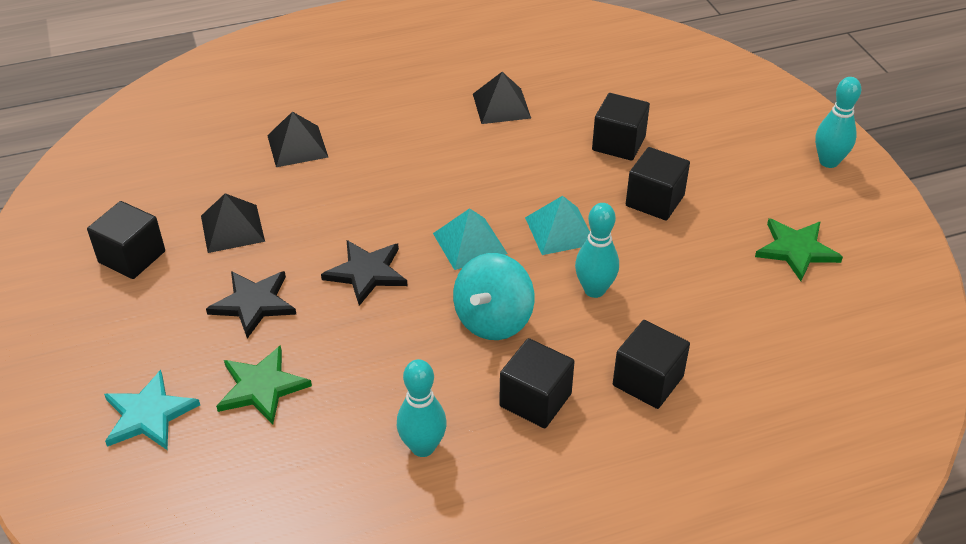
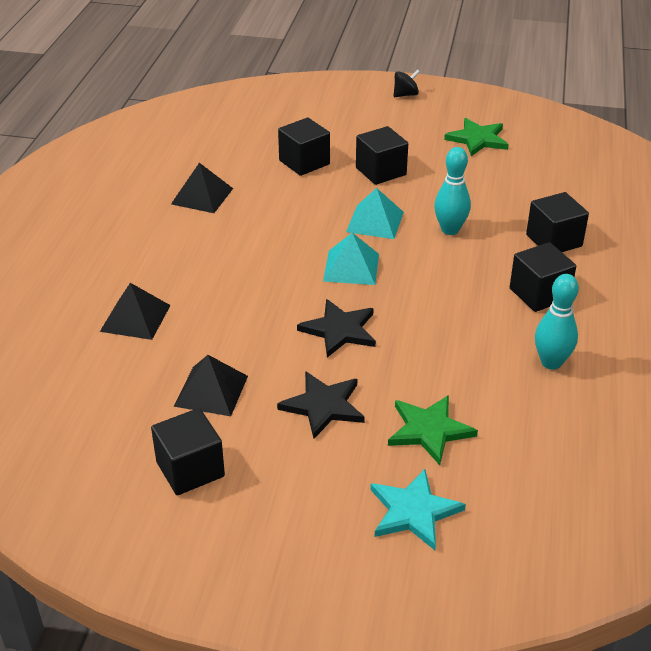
camera: 60 degrees left, 5 degrees down
(493, 320) = (444, 285): turquoise spinning top -> none
(828, 162) = (405, 95): turquoise bowling pin -> black spinning top

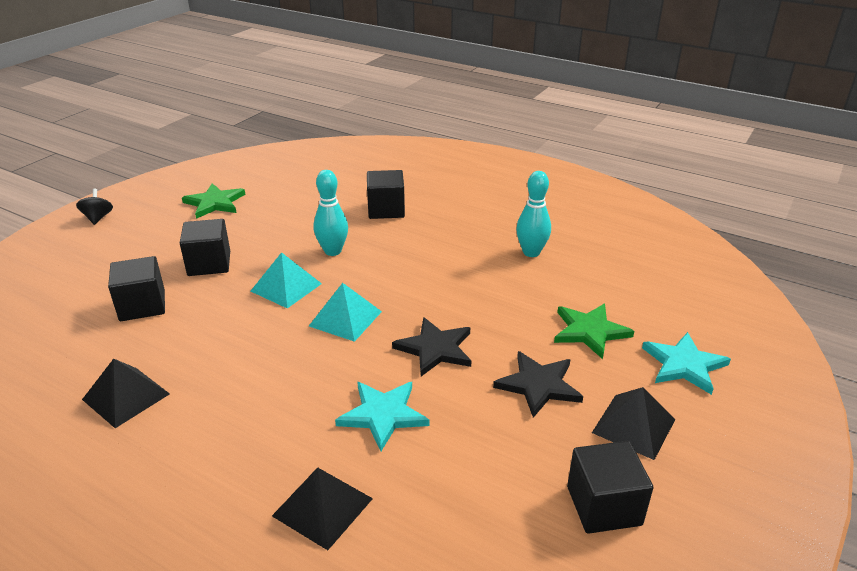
camera: 70 degrees left, 5 degrees down
(211, 391) = (485, 462): black pyramid -> black pyramid (633, 426)
(240, 321) = (383, 415): none -> turquoise star
(539, 294) = (448, 234): black cube -> none

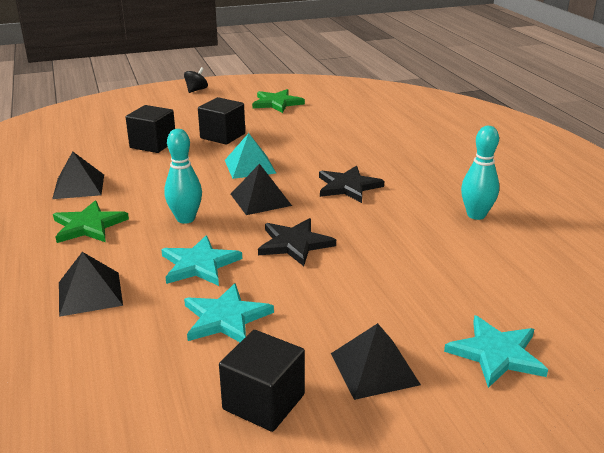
camera: 40 degrees right, 5 degrees down
(333, 251) = (313, 157): turquoise bowling pin -> turquoise bowling pin (185, 219)
(345, 318) = (260, 199): turquoise pyramid -> black pyramid
(386, 210) = (393, 145): black cube -> none
(477, 452) = (225, 318): none -> turquoise star
(538, 385) = (337, 302): black star -> black star (348, 186)
(590, 331) = (441, 289): green star -> green star (88, 226)

